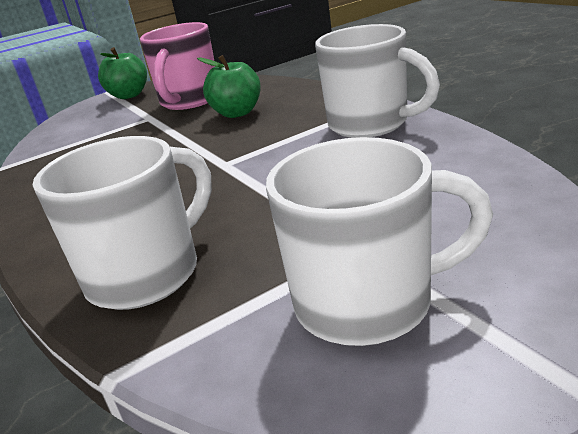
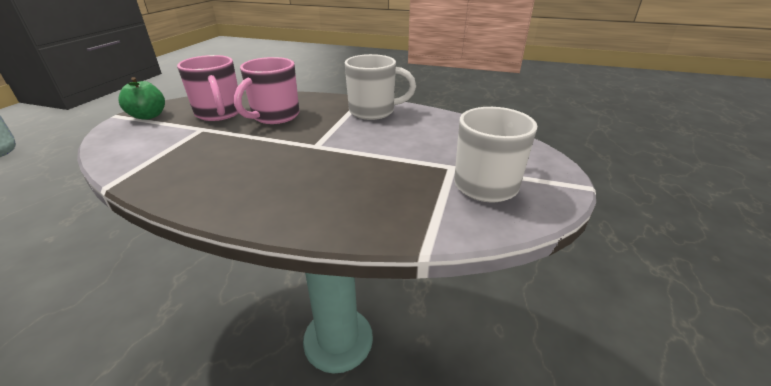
camera: 45 degrees left, 5 degrees up
(147, 273) = (365, 208): white mug -> none
(237, 113) = (274, 116): green apple -> pink mug

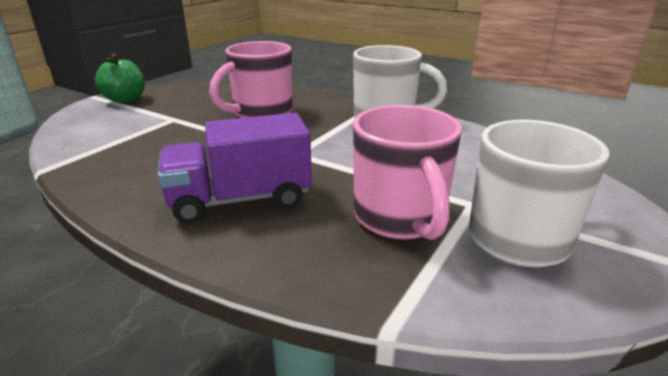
camera: 15 degrees right, 5 degrees down
(219, 113) = (200, 104): pink mug -> pink mug (400, 218)
(289, 186) = (240, 199): none -> purple truck

